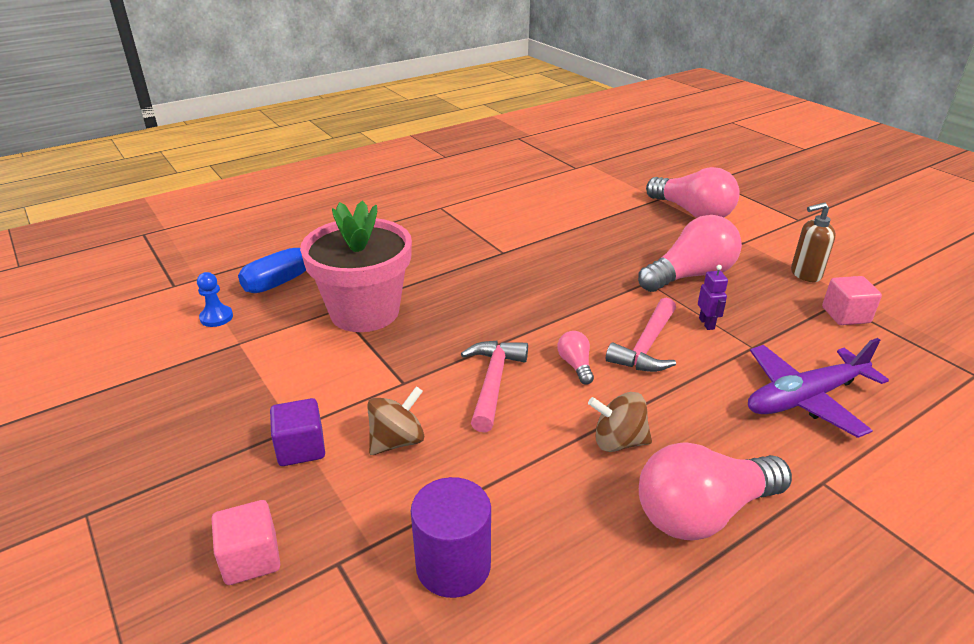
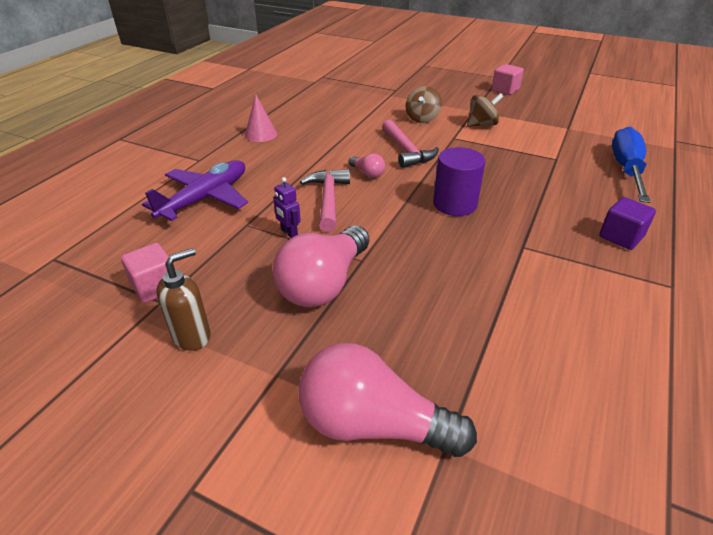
camera: 150 degrees right, 5 degrees up
(216, 317) = (608, 134): blue pawn -> none
(251, 558) = (426, 84): pink cube -> pink cube (505, 90)
(301, 448) = (459, 106): purple cube -> purple cube (621, 237)
(364, 312) = (537, 162): pink flower pot -> none
(453, 565) = (354, 98): purple cylinder -> purple cylinder (454, 204)
(618, 441) = (315, 146): brown spinning top -> brown spinning top (482, 124)
(703, 512) = (261, 134): pink light bulb -> pink cone

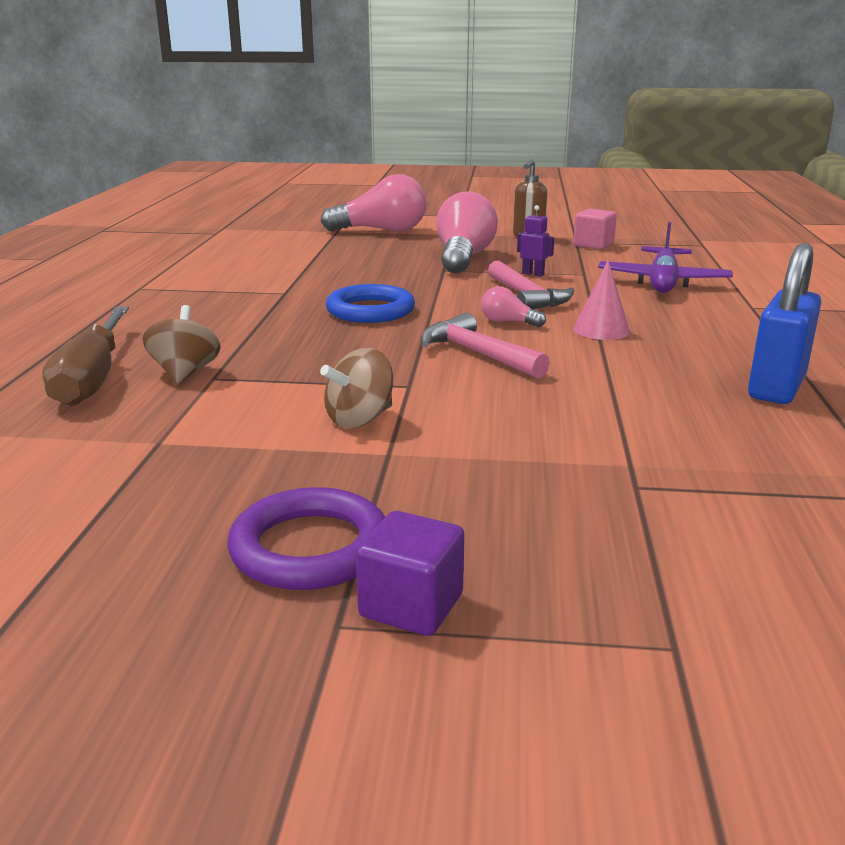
camera: 160 degrees right, 15 degrees down
(261, 134) = (741, 343): pink cone -> pink cone (601, 330)
(291, 111) = (776, 388): none -> blue padlock
(422, 119) = (495, 412): brown spinning top -> brown spinning top (185, 373)
(454, 204) = (370, 310): purple cylinder -> blue ring
(505, 90) = (310, 548): pink cube -> purple ring
(621, 237) = (166, 310): purple cube -> purple cube (411, 605)
(626, 169) = (93, 378): blue screwdriver -> brown screwdriver

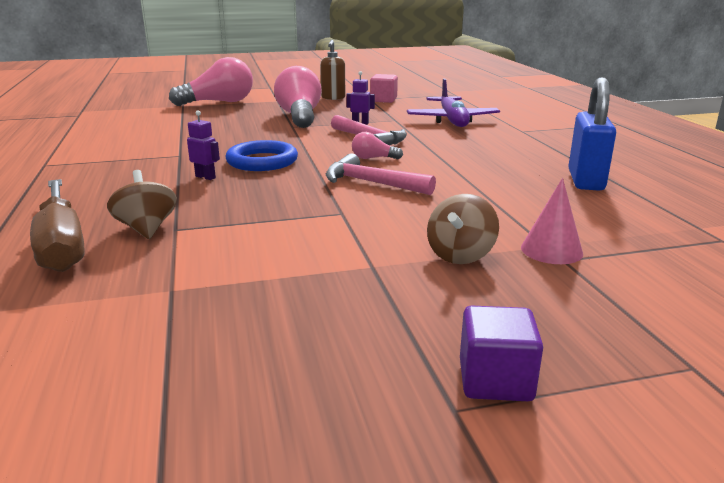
camera: 20 degrees left, 0 degrees up
(292, 322) = (205, 177): none -> purple robot
(310, 548) = (377, 352): purple ring -> none
(360, 419) = (327, 244): brown spinning top -> brown spinning top (460, 255)
(601, 330) = (442, 156): pink cone -> pink cone (551, 250)

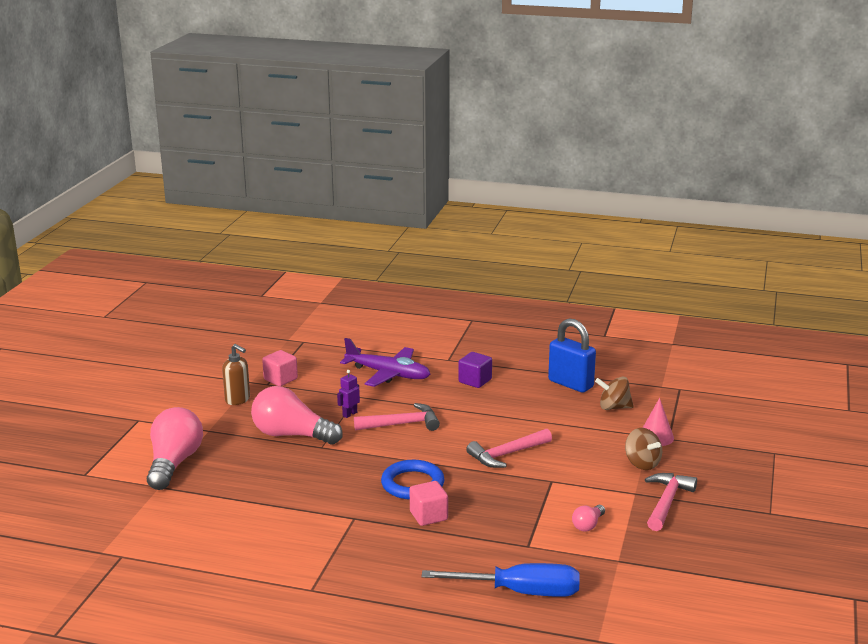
camera: 60 degrees left, 0 degrees up
(62, 244) = (520, 592): brown screwdriver -> blue screwdriver
(146, 229) = (518, 556): brown spinning top -> brown spinning top (614, 407)
(205, 177) = (428, 516): purple robot -> pink cube
(373, 158) = (453, 438): pink light bulb -> pink light bulb (588, 525)
(373, 294) = (667, 502): none -> pink hammer
(495, 380) = (757, 497): purple cube -> purple cube (475, 381)

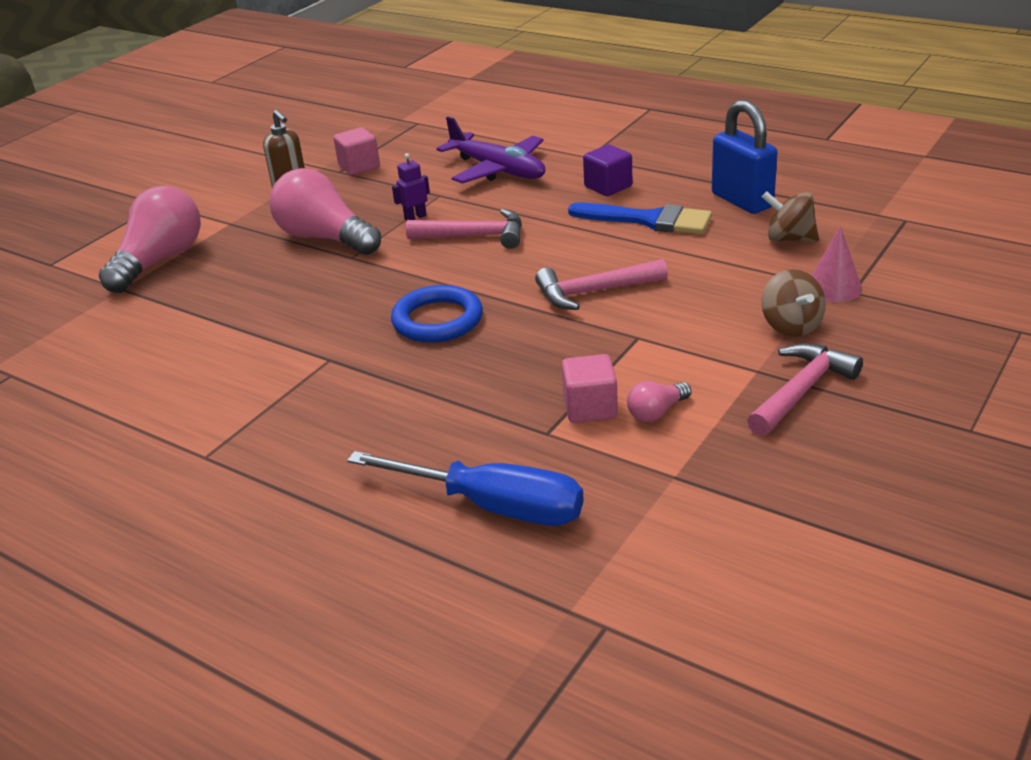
camera: 20 degrees right, 10 degrees up
(428, 516) = (431, 369): pink cube -> pink cube (590, 408)
(516, 402) = (648, 220): none -> blue brush

